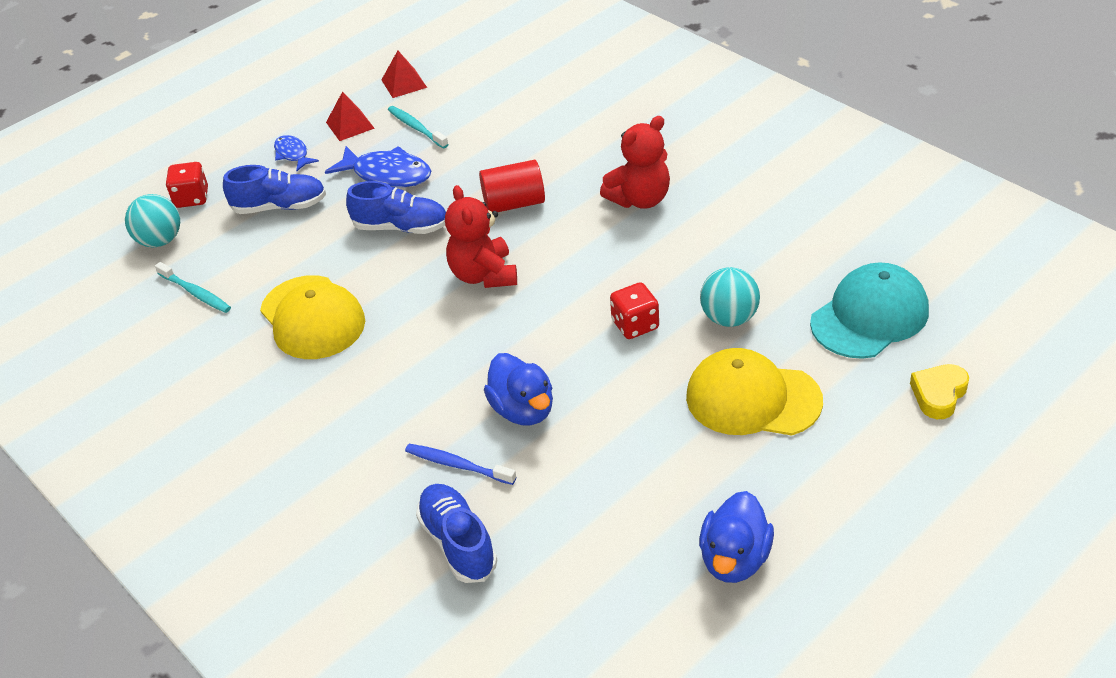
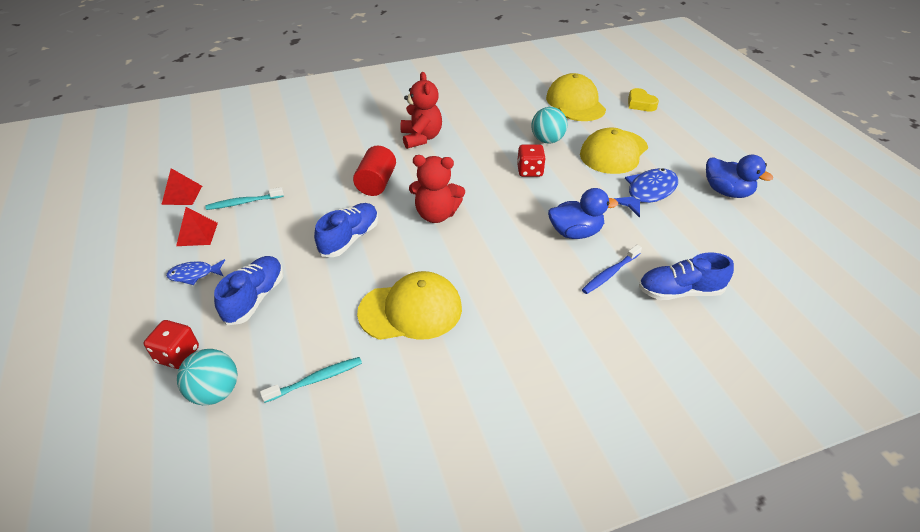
camera: 70 degrees left, 0 degrees up
(387, 174) = (281, 230): blue fish -> blue fish (648, 193)
(869, 316) = (575, 103): turquoise cap -> yellow cap

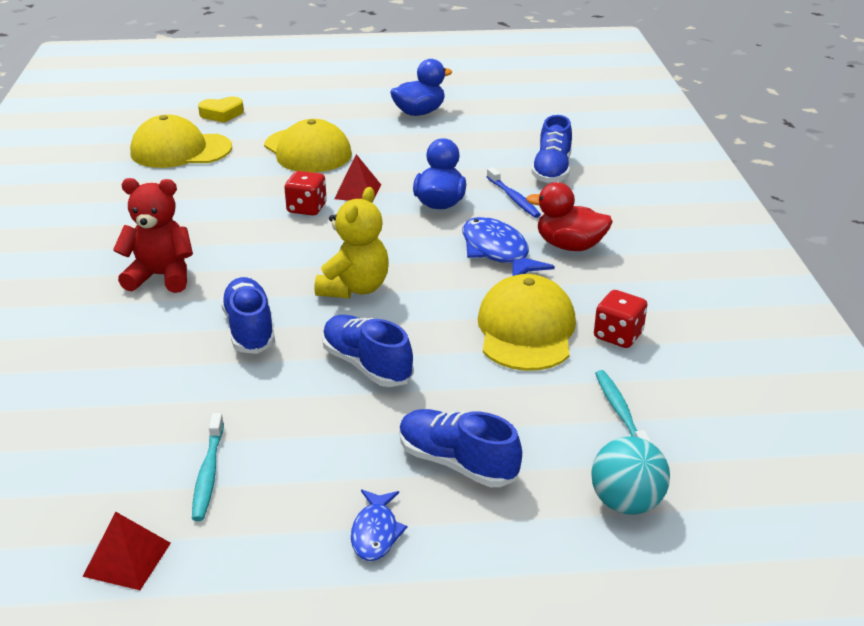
camera: 75 degrees left, 10 degrees down
(178, 355) = (550, 545): red dice -> red dice (618, 336)
(197, 234) = (267, 532): red pyramid -> red pyramid (358, 191)
(376, 183) = (249, 329): red cylinder -> blue shoe
(436, 214) = (354, 288): red teddy bear -> yellow teddy bear
(547, 140) = (249, 185): turquoise ball -> none
(547, 321) = (569, 246): none -> red duck
(648, 193) = (396, 150): blue fish -> blue fish (497, 252)

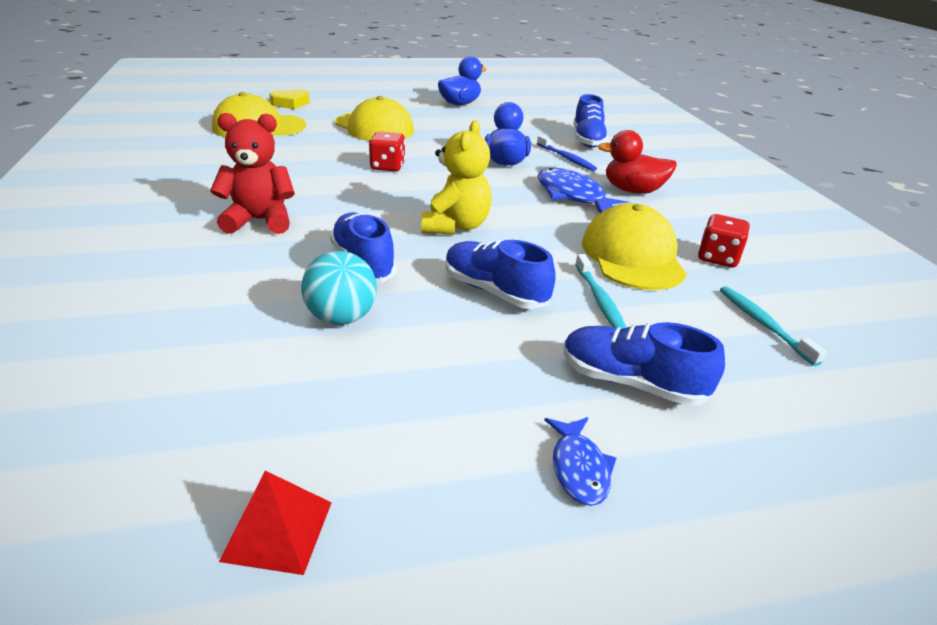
camera: 10 degrees left, 0 degrees up
(208, 473) = (358, 411): turquoise toothbrush -> turquoise toothbrush (599, 300)
(358, 191) = (429, 154): red pyramid -> none
(626, 502) = (827, 413): turquoise ball -> turquoise ball (342, 318)

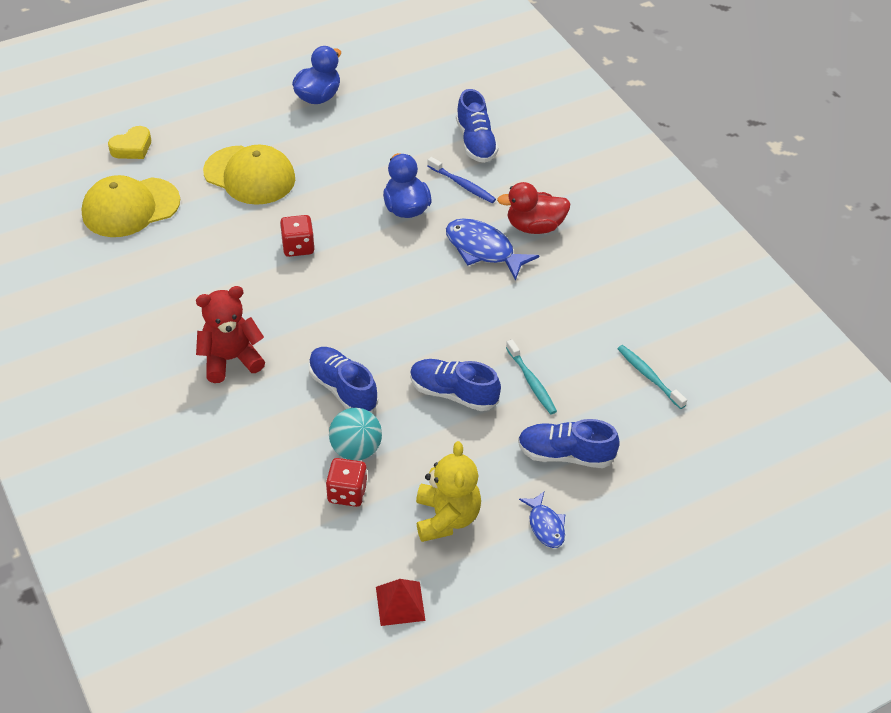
camera: 15 degrees left, 15 degrees up
(455, 226) = (396, 322): yellow teddy bear -> yellow teddy bear (446, 518)
(632, 256) = (548, 323): yellow cap -> none
(717, 258) = (614, 308): red dice -> red dice (347, 492)

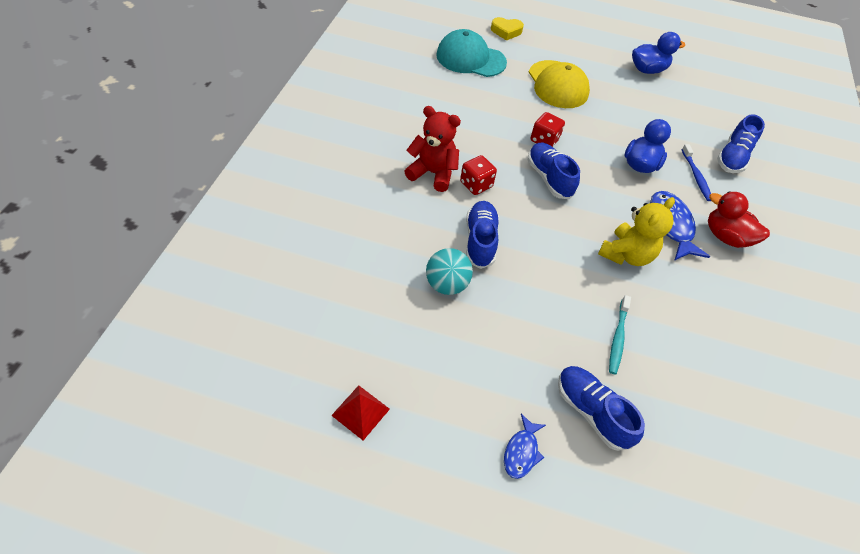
camera: 40 degrees right, 5 degrees up
(130, 207) = (470, 59): yellow cap -> turquoise cap
(347, 492) = (410, 307): red dice -> red dice (476, 184)
(446, 518) = (456, 381): yellow teddy bear -> yellow teddy bear (626, 254)
(453, 393) = (551, 301): blue shoe -> blue shoe (549, 178)
(649, 376) = (720, 409): turquoise toothbrush -> none

